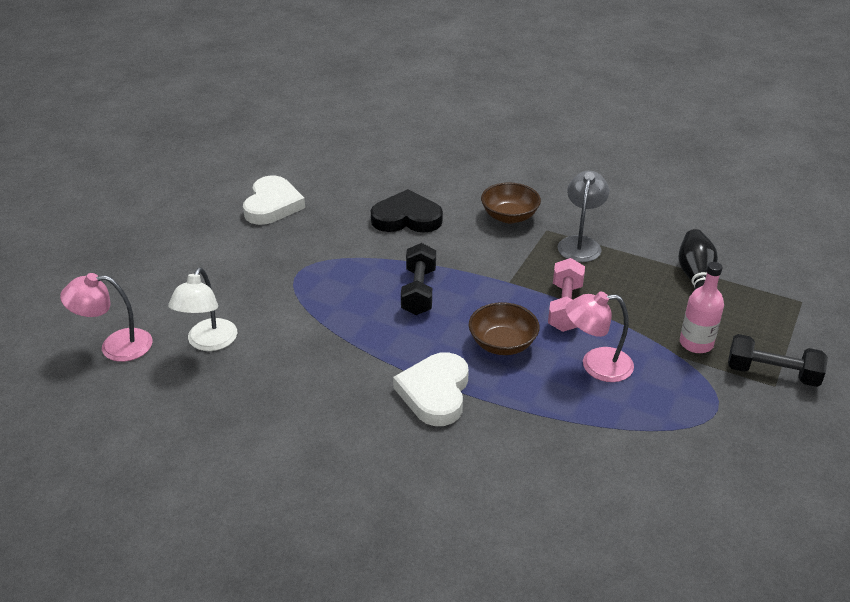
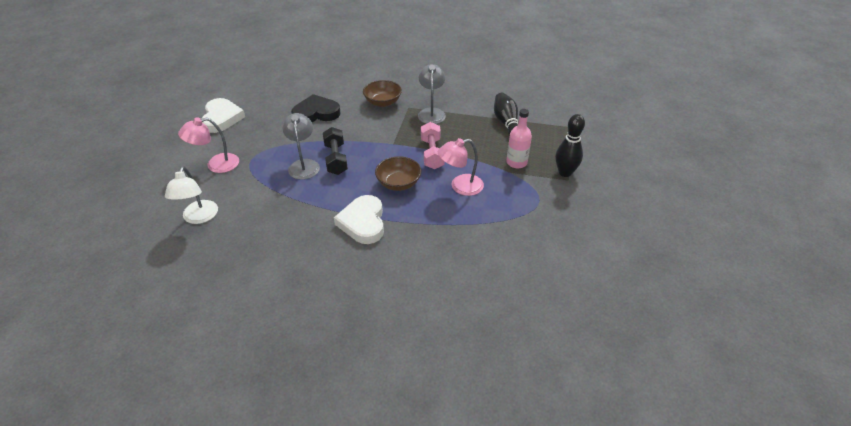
camera: 15 degrees left, 5 degrees up
(115, 346) = (130, 232): pink lamp -> pink lamp (216, 165)
(370, 292) = (304, 165): none -> grey lamp
(772, 373) = (565, 173): black dumbbell -> black bowling pin

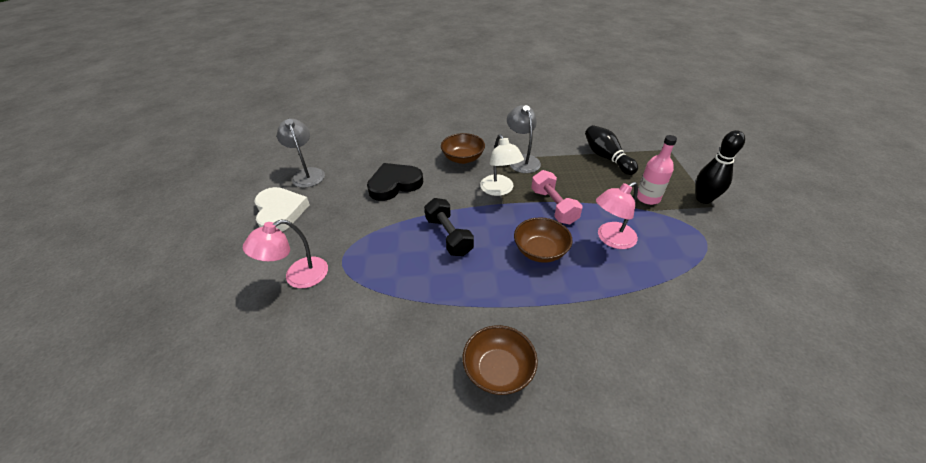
camera: 15 degrees left, 0 degrees up
(199, 217) = (305, 365): white lamp -> white lamp (499, 190)
(304, 165) = (413, 252): grey lamp -> grey lamp (307, 174)
(319, 248) = (498, 370): none -> brown bowl
(363, 222) = (531, 315): white heart -> none

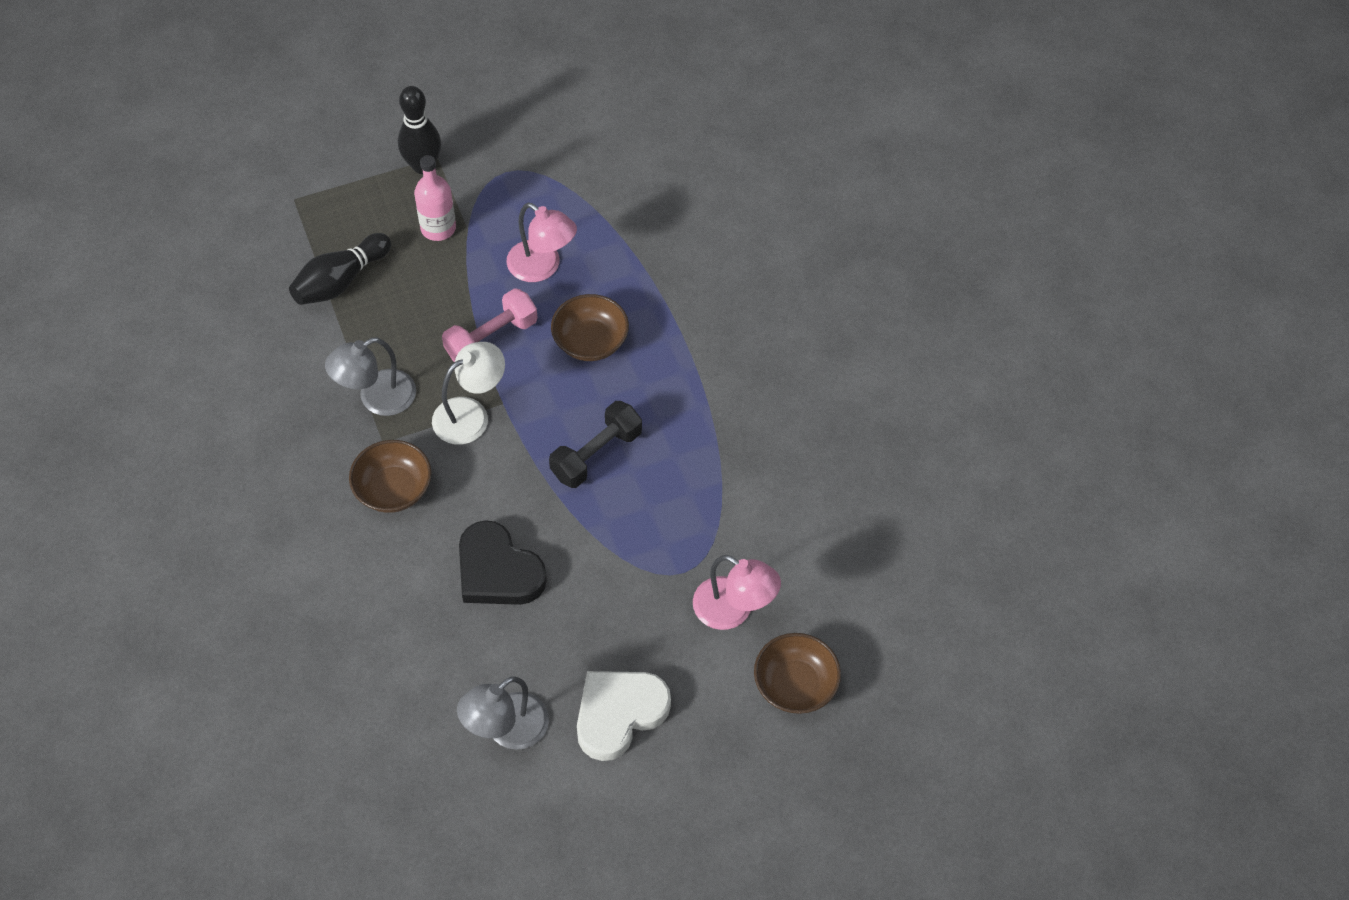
camera: 110 degrees left, 15 degrees up
(498, 370) = (777, 353): brown bowl -> brown bowl (795, 685)

